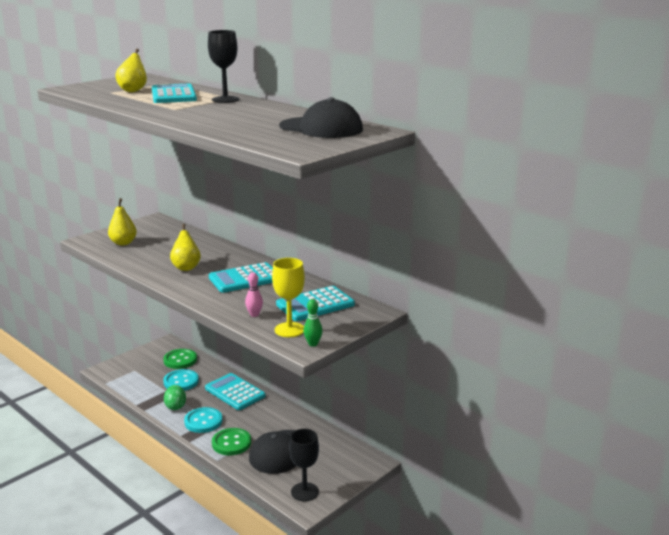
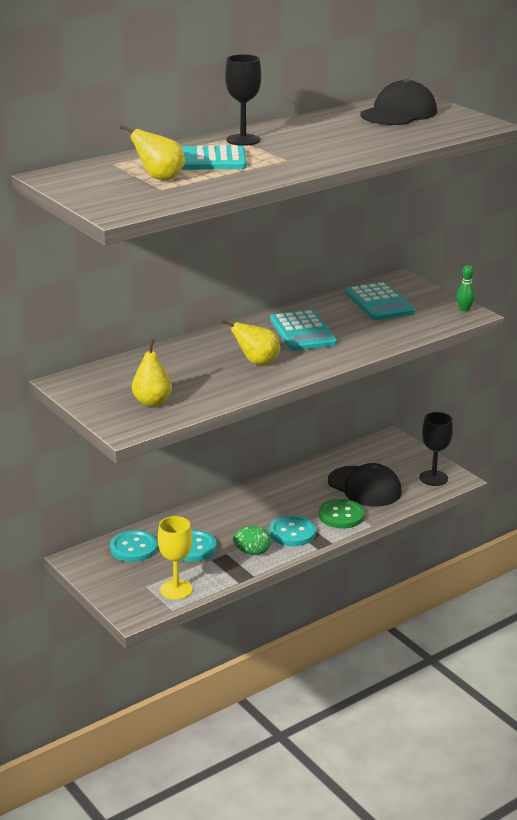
camera: 80 degrees left, 5 degrees up
(180, 360) = (133, 548): green button -> turquoise button
(235, 392) = (233, 509): turquoise calculator -> none
(254, 314) = (397, 331): pink bowling pin -> none
(289, 330) = (433, 317): yellow goblet -> yellow goblet (176, 589)

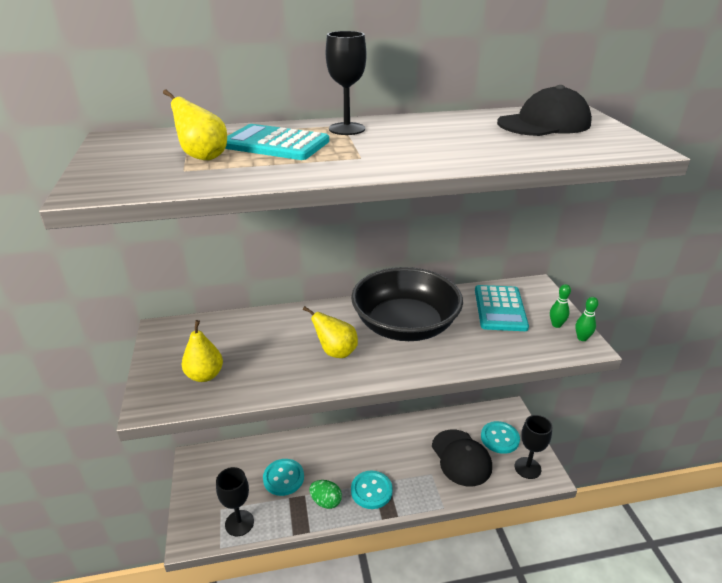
camera: 25 degrees right, 5 degrees up
(133, 548) = (241, 461): turquoise button -> turquoise button (499, 438)
(176, 589) = (239, 523): yellow goblet -> black goblet
(303, 332) = (405, 325): turquoise calculator -> black bowl
(341, 515) = (423, 485): green button -> none
(437, 304) = (556, 325): none -> green bowling pin

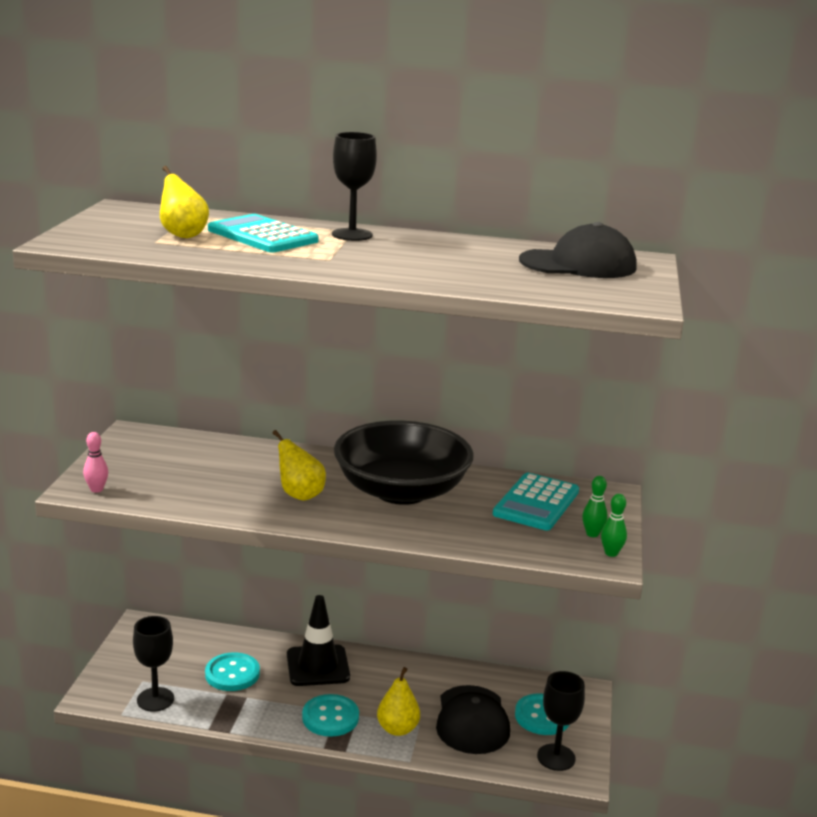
camera: 20 degrees right, 10 degrees down
(167, 399) = (96, 489): none -> pink bowling pin
(205, 375) = (147, 480): yellow pear -> yellow pear (397, 729)
(326, 501) = (267, 711): green egg -> none
(338, 449) = (318, 666): none -> black traffic cone

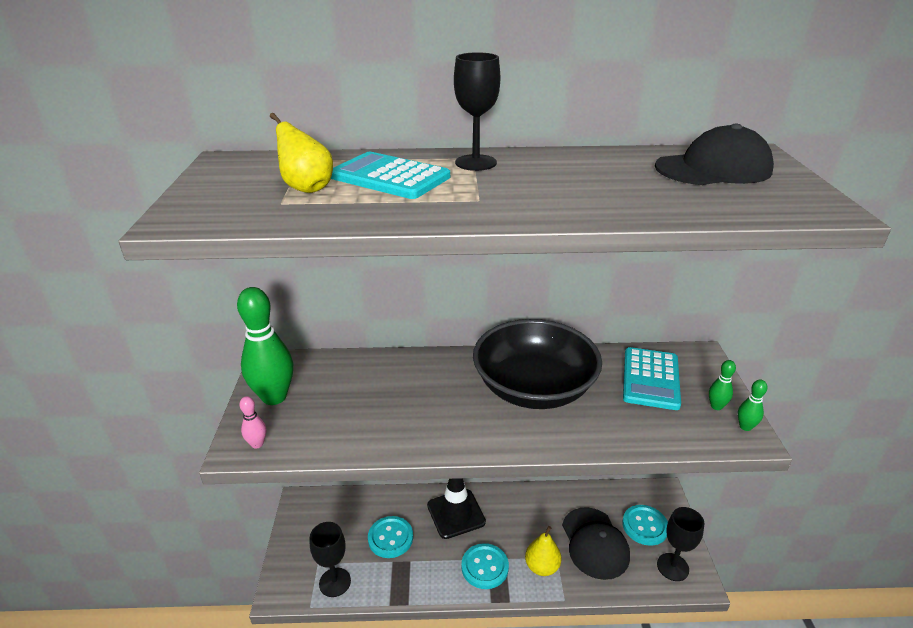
camera: 10 degrees left, 10 degrees up
(126, 458) = (274, 397): none -> green bowling pin
(299, 495) = (449, 411): yellow pear -> none

